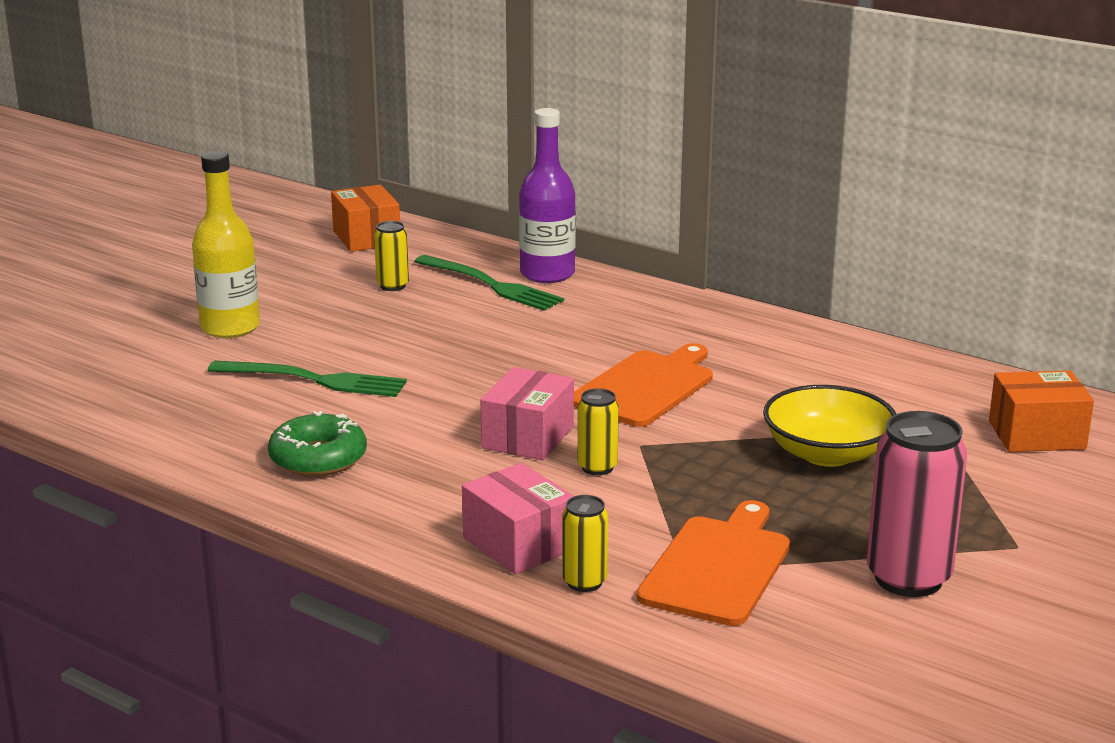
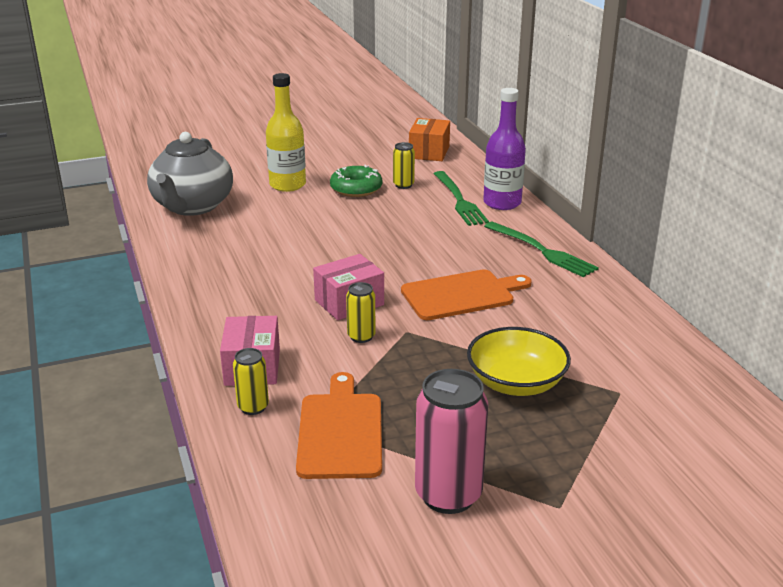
camera: 35 degrees right, 5 degrees up
(130, 392) = (192, 206): none -> grey teapot
(316, 380) = (287, 229): green fork -> green fork (543, 251)
(318, 458) = (225, 275): green donut -> green donut (356, 188)
(717, 567) = (340, 431): orange cutting board -> orange cutting board turned 60 degrees counterclockwise
(1036, 435) = (691, 428): orange box -> none

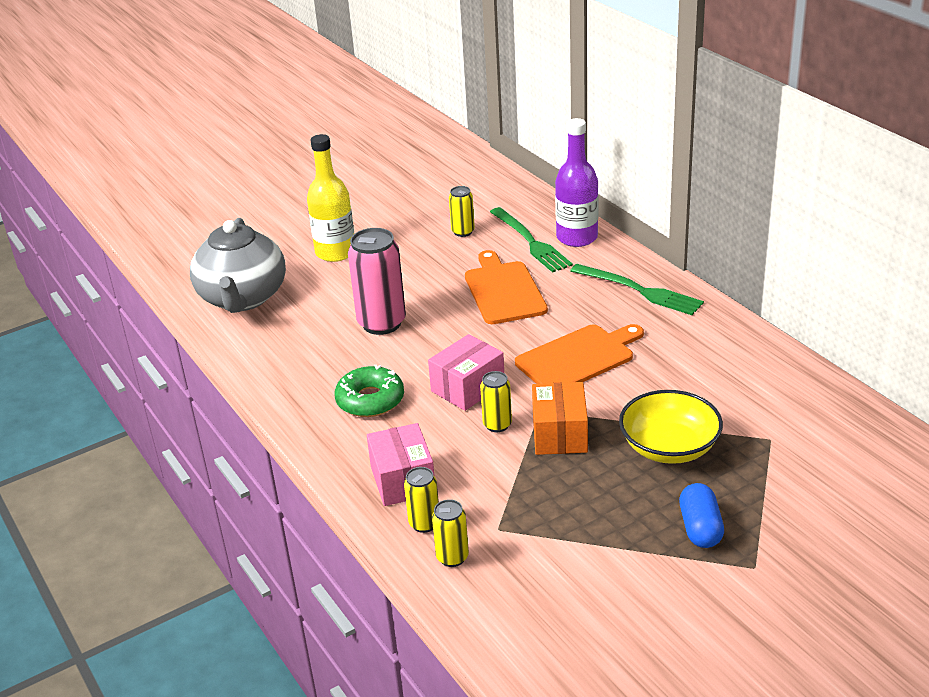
camera: 10 degrees left, 5 degrees up
(264, 441) = (452, 557): none -> yellow can
(340, 431) = (521, 532): orange cutting board -> orange cutting board (503, 290)
(356, 188) = (413, 245): green donut -> green donut (370, 400)
(429, 152) = (473, 183): orange box -> orange box (559, 434)
(448, 495) = (650, 576): pink can -> pink can (381, 323)
(517, 460) = (700, 528): none -> blue capsule

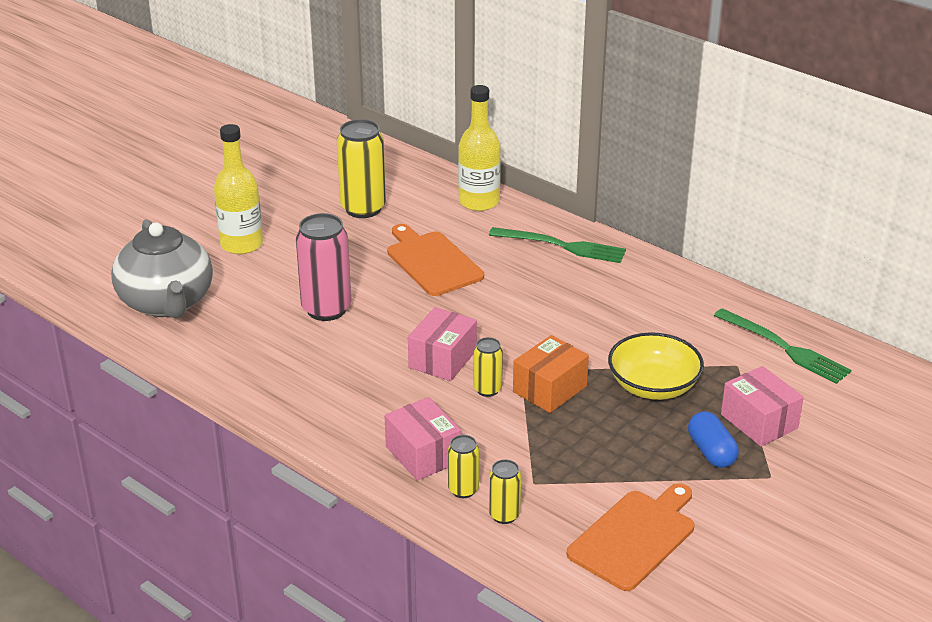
camera: 20 degrees left, 0 degrees up
(370, 400) = (353, 384): green donut -> none
(463, 232) = (363, 208): yellow can -> yellow can, size x1.90
(531, 242) = (437, 211): green fork -> green fork (786, 348)
(559, 434) = (549, 389): orange box -> orange box turned 60 degrees clockwise
(577, 238) = (479, 202): purple bottle -> yellow bottle
(578, 357) = (534, 316): orange cutting board -> orange cutting board (634, 537)
(768, 504) = (759, 421): none -> pink box

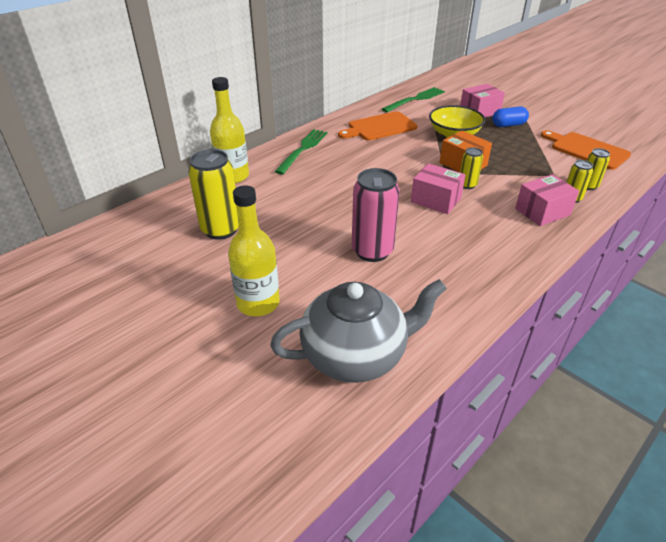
camera: 85 degrees left, 5 degrees up
(432, 262) = (312, 199): orange cutting board -> orange cutting board (379, 127)

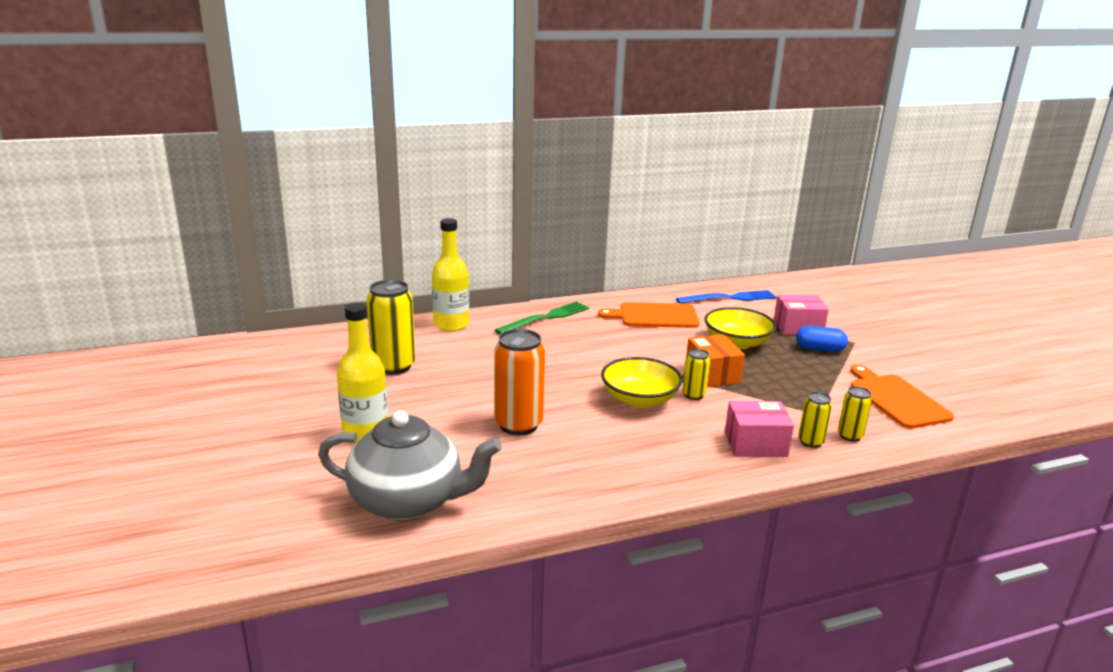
camera: 25 degrees right, 15 degrees down
(372, 251) = (518, 425): pink can -> orange can
(416, 99) = (730, 298): green fork -> blue fork
(436, 200) = (639, 399): pink box -> yellow bowl

